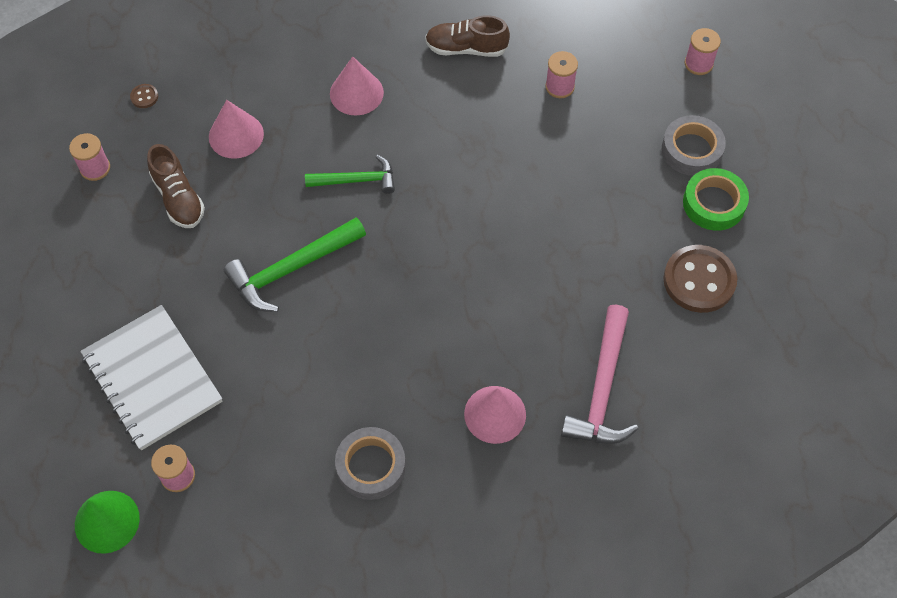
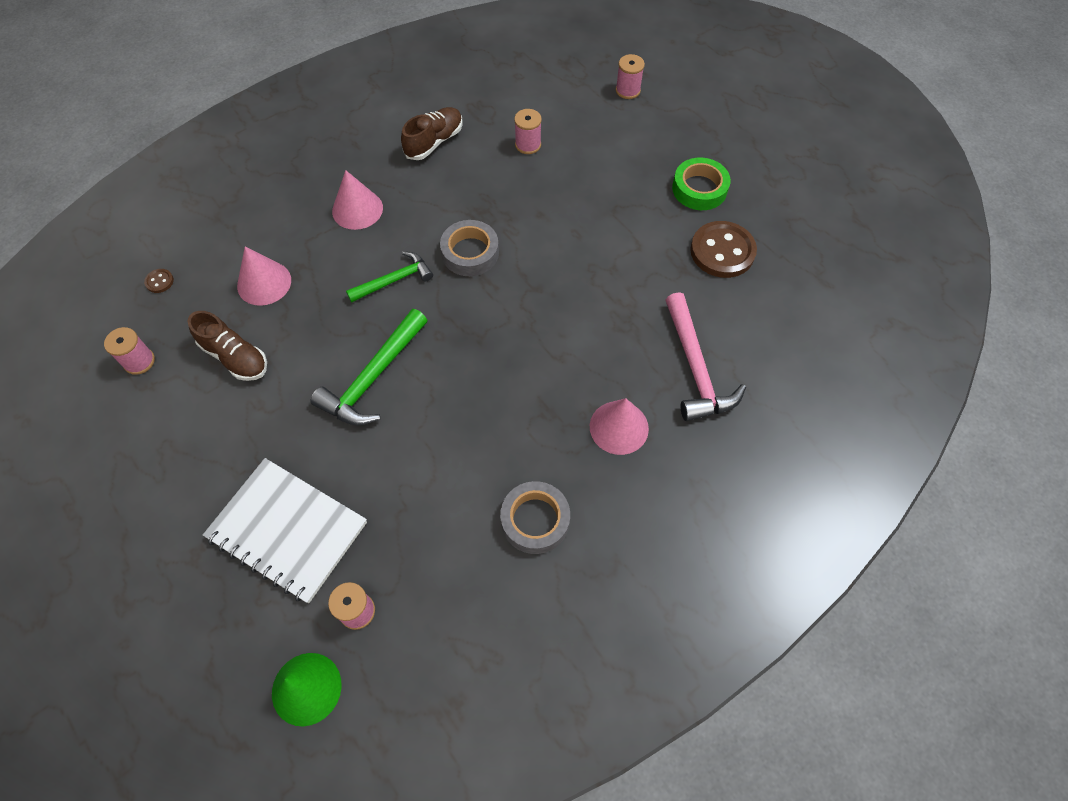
camera: 25 degrees left, 0 degrees up
(466, 48) = (434, 142): brown shoe -> brown shoe turned 150 degrees clockwise
(691, 150) = (659, 155): grey tape -> grey tape (470, 253)

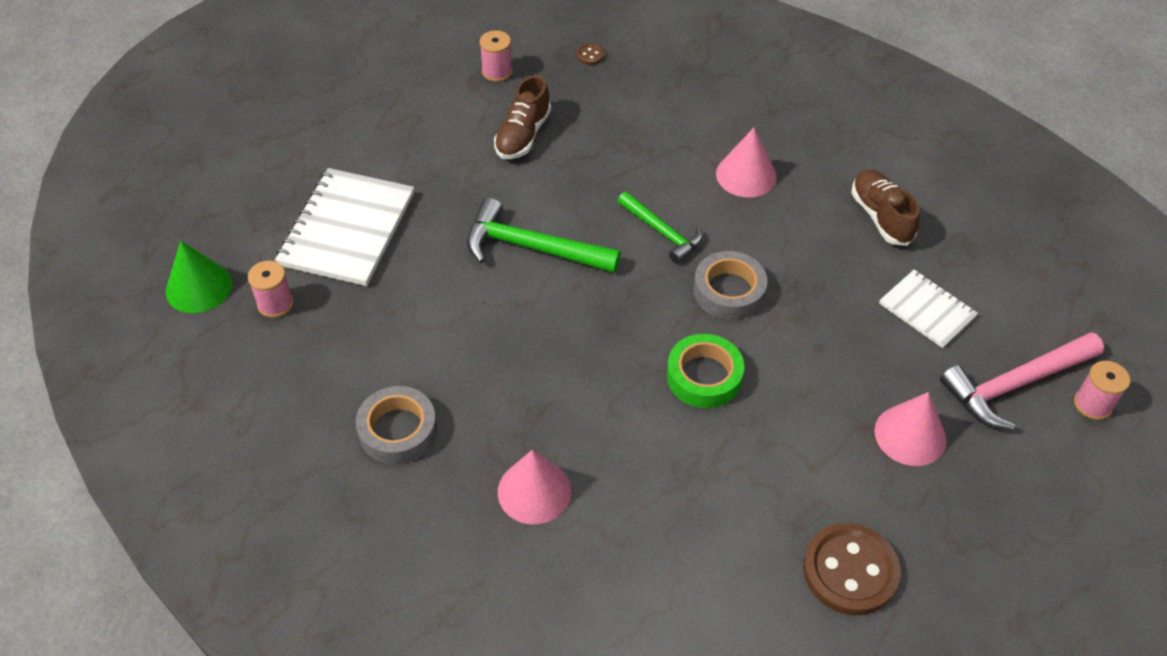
camera: 75 degrees right, 10 degrees down
(264, 283) = (618, 129): pink cone -> pink cone (910, 435)
(434, 142) = (881, 217): brown shoe -> brown shoe turned 135 degrees counterclockwise
(528, 145) = (927, 310): pink spool -> white notebook
(695, 368) = (644, 564): pink hammer -> pink hammer (1015, 385)
(699, 189) = (951, 525): green tape -> green tape (704, 376)

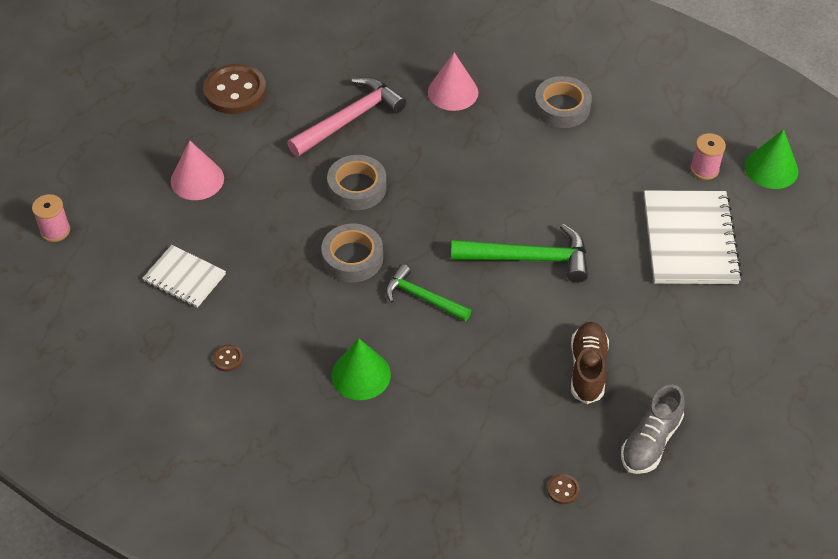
camera: 165 degrees right, 0 degrees up
(497, 72) = (650, 442): pink spool -> grey shoe
(704, 376) = (357, 187): green tape -> grey tape
(746, 175) = (361, 375): pink cone -> green cone
(881, 217) = (228, 359): brown shoe -> brown button
(1015, 385) = (115, 232): pink hammer -> pink hammer (350, 119)

